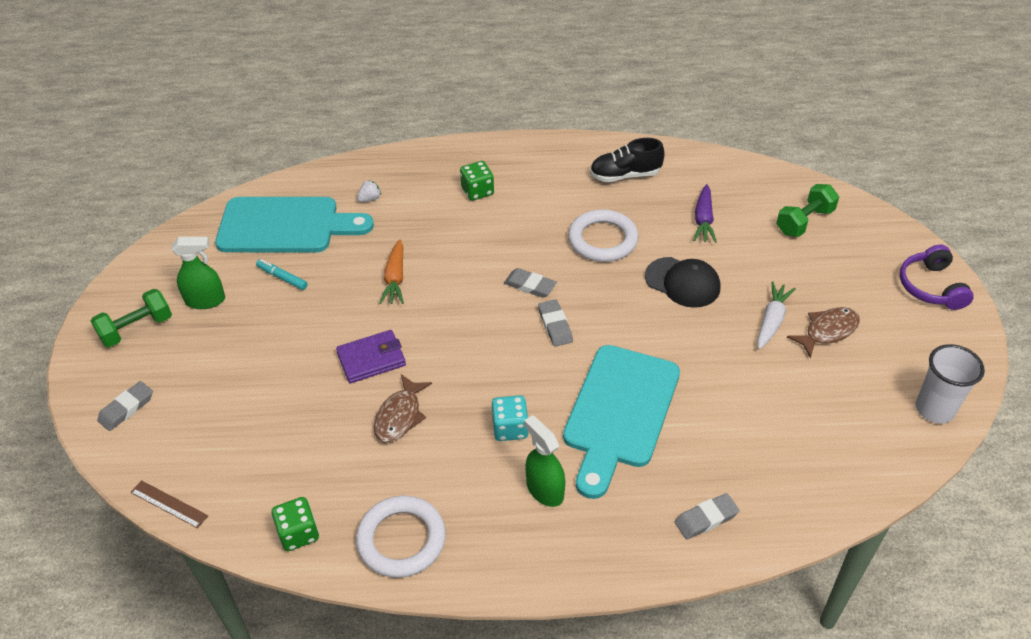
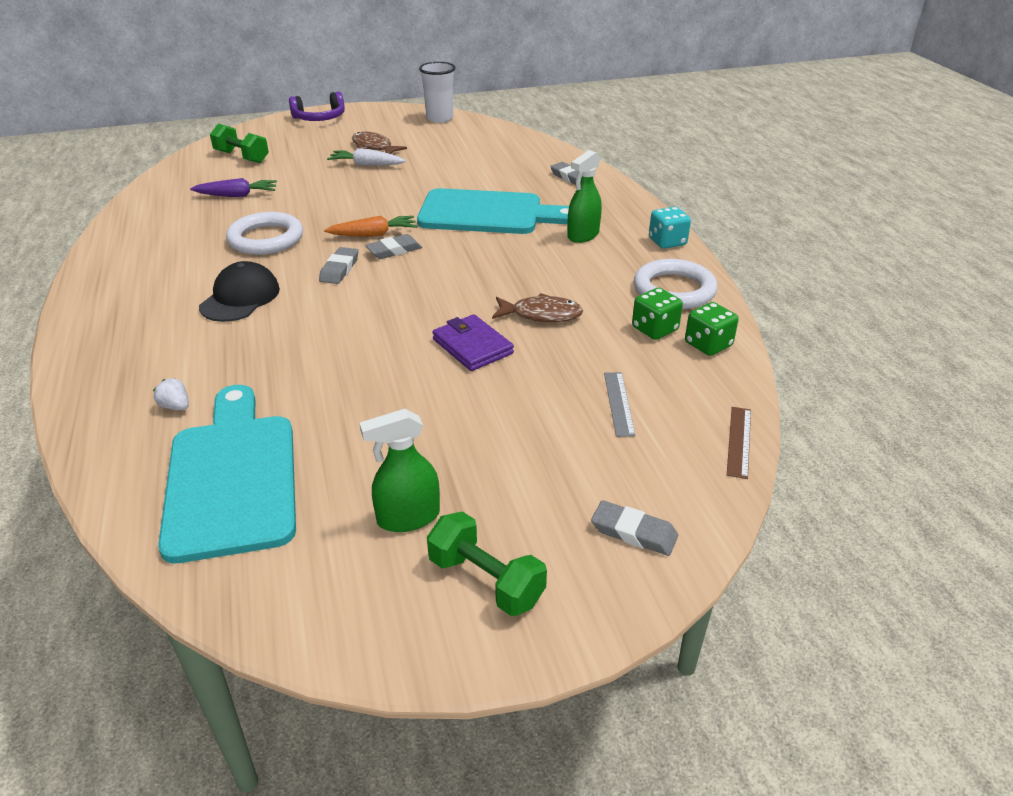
camera: 105 degrees left, 10 degrees down
(205, 300) = (408, 517): green spray bottle -> green spray bottle turned 90 degrees counterclockwise
(253, 438) = (619, 403): none -> grey ruler
(282, 278) = (348, 450): turquoise marker -> none
(395, 279) = (339, 355): orange carrot -> orange carrot (374, 234)
(477, 191) = (172, 322): green dice -> green dice (654, 329)
(510, 428) = (528, 257): turquoise dice -> turquoise dice (667, 242)
(625, 175) = (158, 236): black shoe -> none
(682, 282) = (325, 199): black cap -> black cap (240, 298)

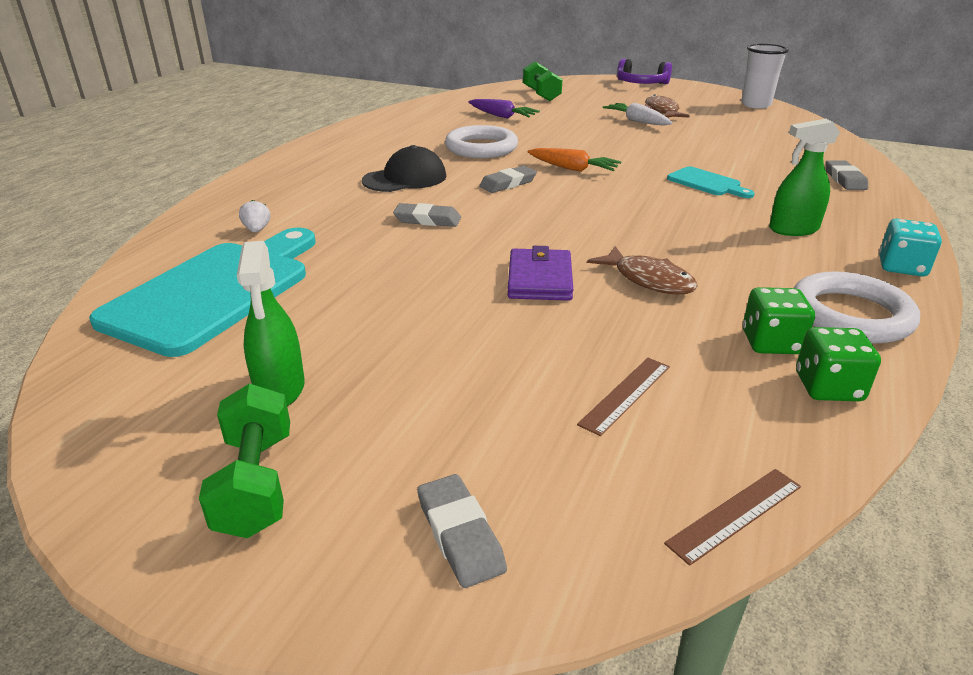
camera: 40 degrees right, 5 degrees down
(394, 250) = (574, 184): grey eraser -> grey eraser (427, 220)
(408, 517) = (280, 388): green spray bottle -> green spray bottle turned 120 degrees counterclockwise
(488, 213) = (707, 183): turquoise cutting board -> turquoise cutting board, size x0.47
(619, 403) = (626, 395): grey ruler -> brown ruler

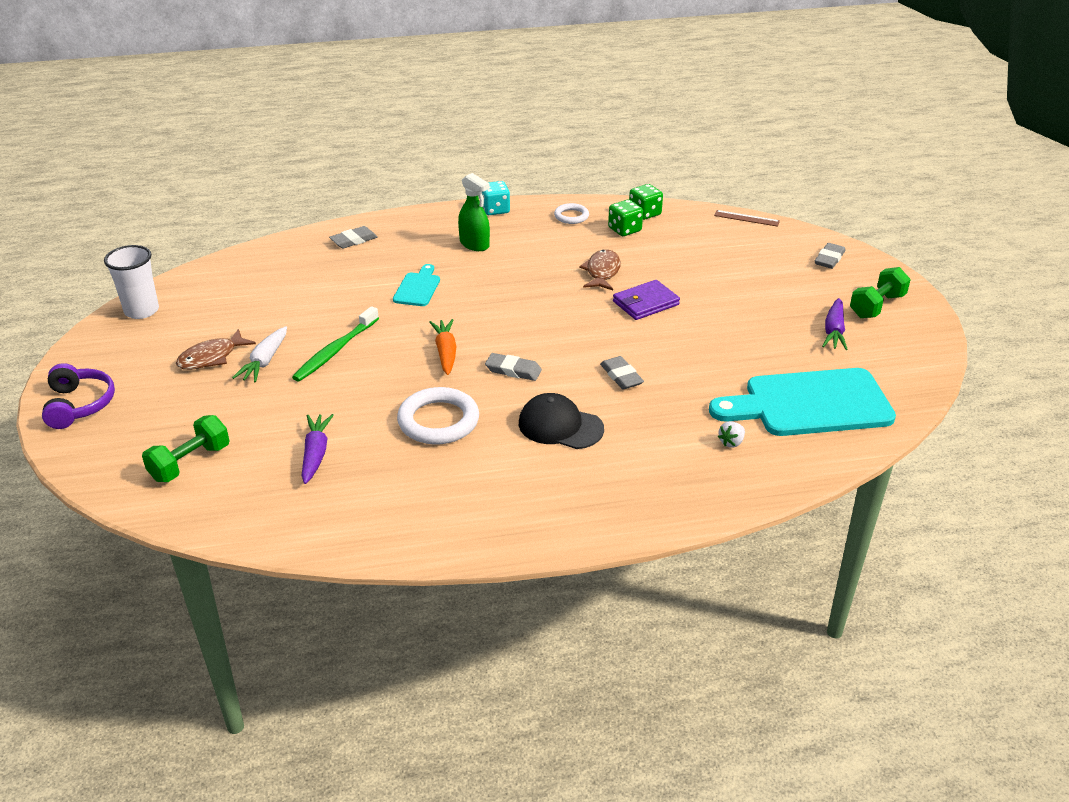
camera: 125 degrees left, 5 degrees up
(280, 388) = (834, 331): green spray bottle -> purple carrot
(626, 139) = (335, 350): none -> green toothbrush
(626, 395) = (712, 251): brown ruler -> none
(850, 315) = (571, 216): white ring -> white ring, size x0.56

